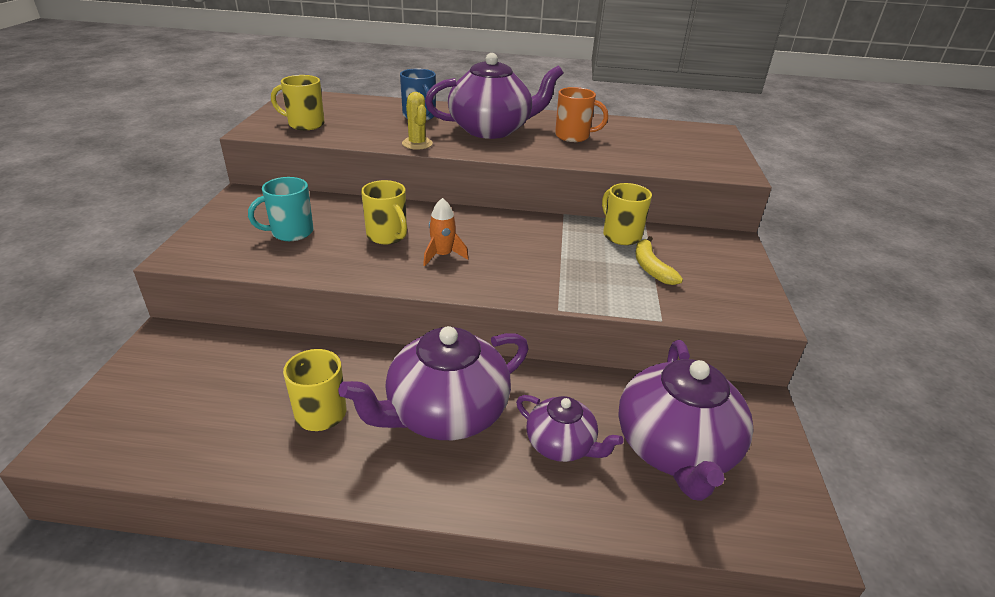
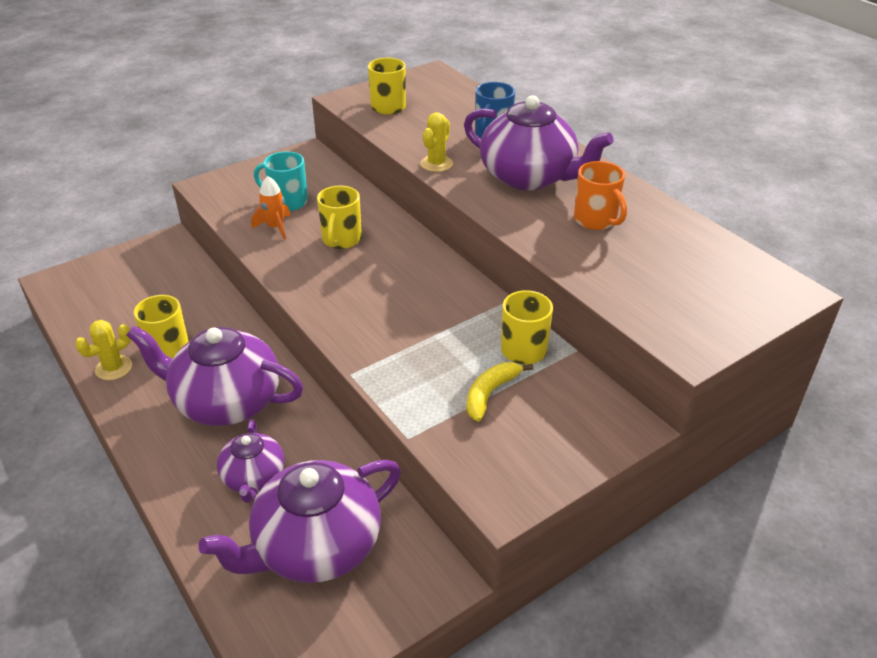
camera: 50 degrees right, 5 degrees up
(291, 466) = (114, 368): none -> yellow cactus
(443, 255) = (350, 279): orange rocket -> orange rocket (275, 227)

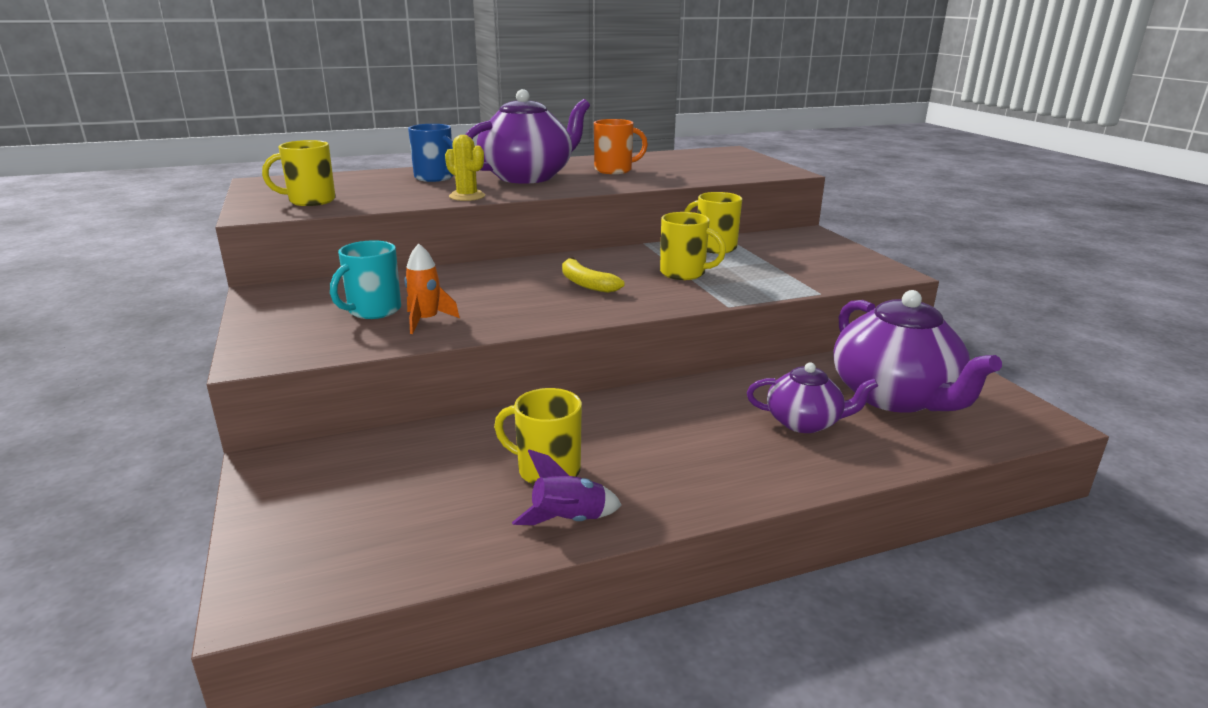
camera: 75 degrees left, 15 degrees down
(114, 368) = (568, 520): yellow cactus -> purple rocket
(226, 401) = (676, 432): purple teapot -> none
(341, 240) = (490, 291): yellow mug -> yellow mug (684, 273)
(490, 394) = (768, 263): yellow banana -> yellow banana (586, 283)

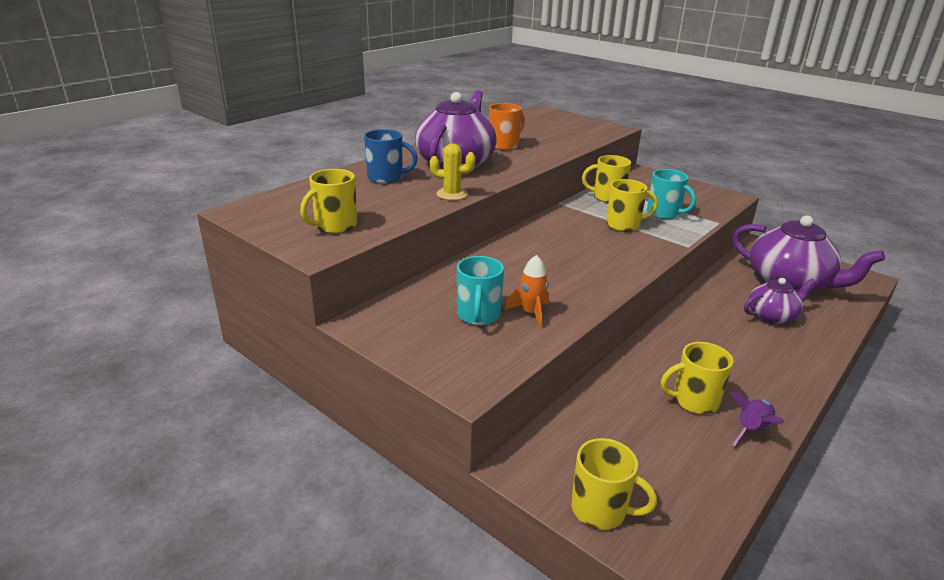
camera: 30 degrees left, 5 degrees up
(279, 525) = (600, 510): none -> yellow mug
(586, 283) = (580, 250): yellow banana -> none
(759, 272) = (664, 213): none -> turquoise mug

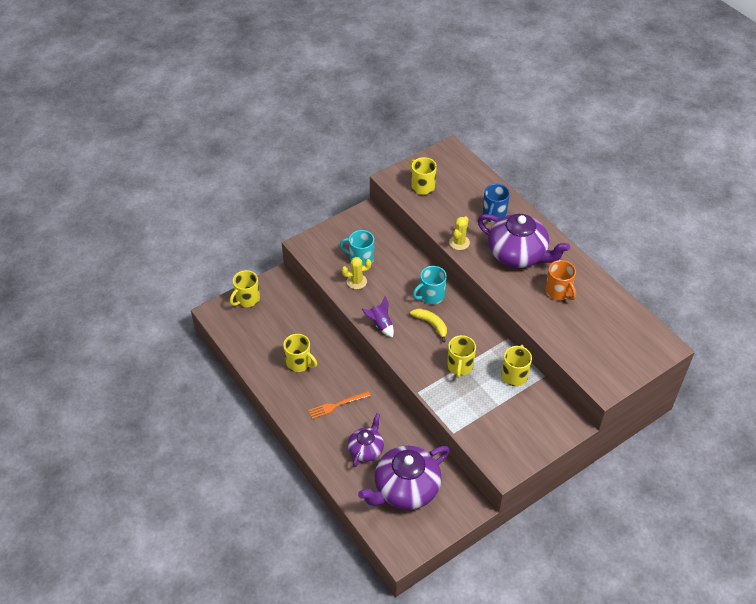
camera: 105 degrees right, 20 degrees up
(531, 313) = (356, 281): orange rocket -> yellow cactus
(572, 246) = (431, 324): none -> yellow banana
(664, 213) = (476, 402): turquoise mug -> turquoise mug (431, 296)
(693, 401) = (299, 363): yellow mug -> yellow mug turned 120 degrees clockwise
(731, 349) = (337, 405): none -> orange fork
(752, 430) = (270, 378): purple rocket -> purple rocket (380, 324)
(772, 316) = (366, 449): purple teapot -> purple teapot turned 150 degrees counterclockwise

